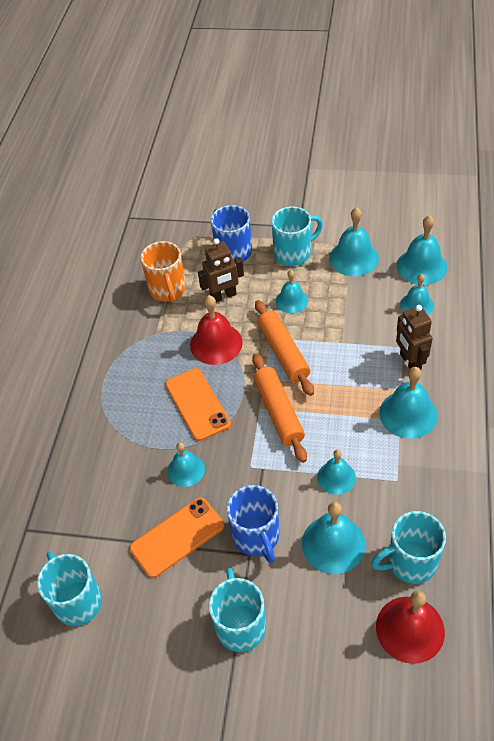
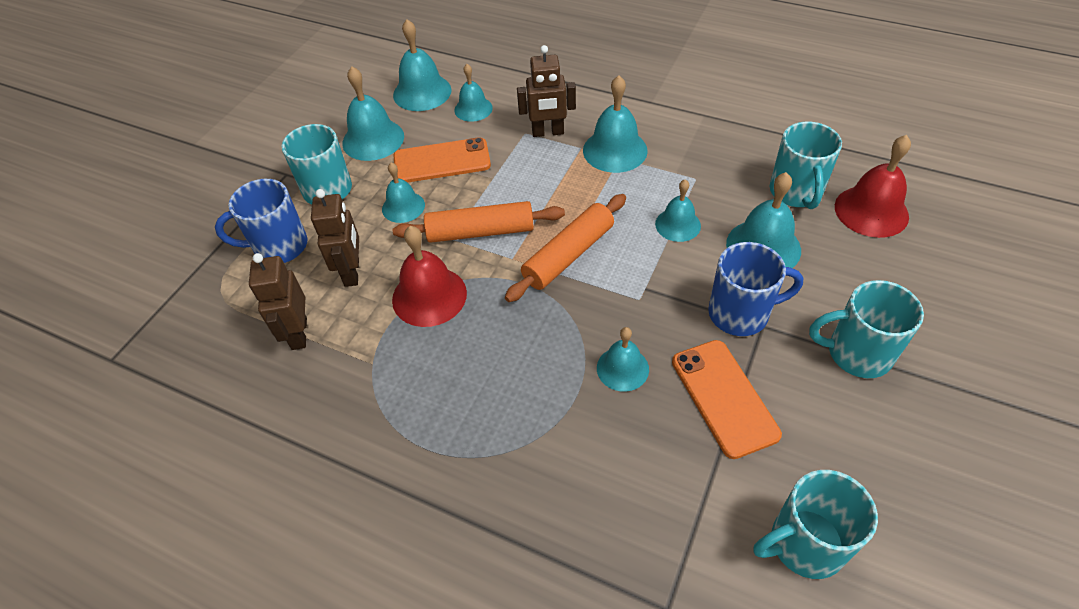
camera: 75 degrees left, 0 degrees up
(168, 290) = (298, 333): orange mug -> brown robot
(197, 404) = (521, 336): orange phone -> orange phone (442, 161)
(279, 412) = (568, 255): orange rolling pin -> orange rolling pin turned 45 degrees counterclockwise

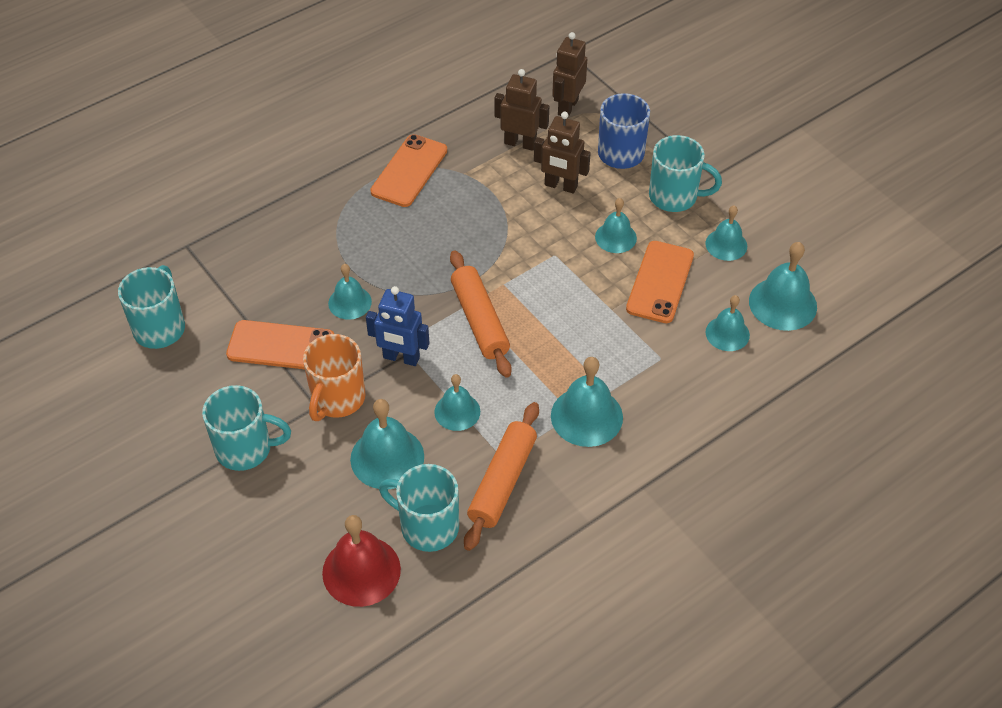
camera: 115 degrees right, 0 degrees up
(373, 139) = (726, 244): turquoise bell -> turquoise bell, size x0.64
(394, 418) = (409, 171): none -> orange phone
(429, 296) = (502, 221): red bell -> none
(480, 231) = (549, 276): orange rolling pin -> orange rolling pin (503, 482)
(548, 132) = (649, 376): brown robot -> brown robot (567, 107)
(655, 290) = (401, 358): none -> blue robot
(740, 313) = (337, 399): blue mug -> orange mug
(857, 353) = (246, 449): turquoise mug -> turquoise mug turned 60 degrees clockwise

